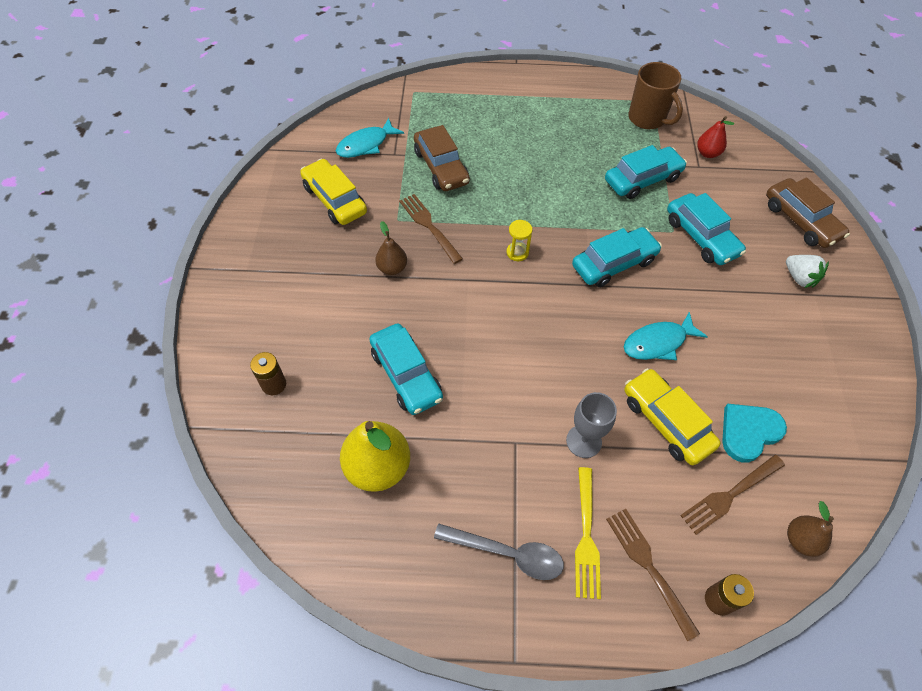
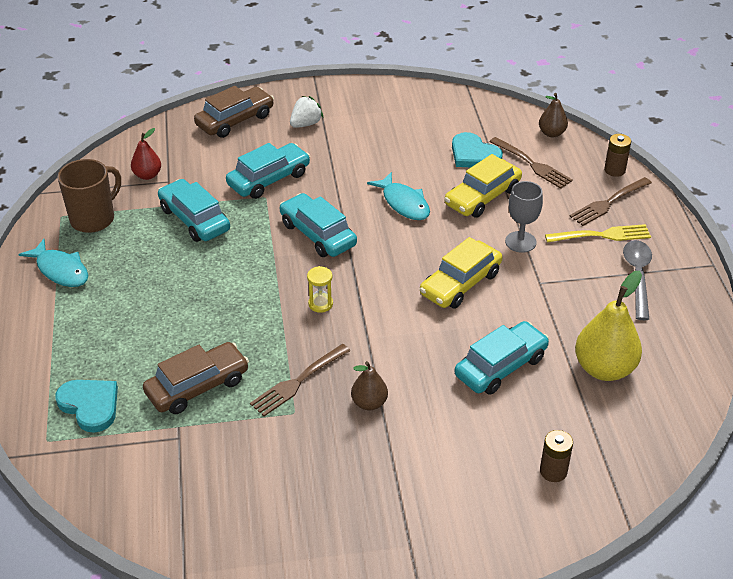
camera: 100 degrees left, 15 degrees down
(335, 200) = (272, 482): yellow car -> yellow car (460, 284)
(366, 145) = (164, 472): turquoise fish -> turquoise fish (60, 270)
(439, 112) = (90, 405): none -> turquoise heart

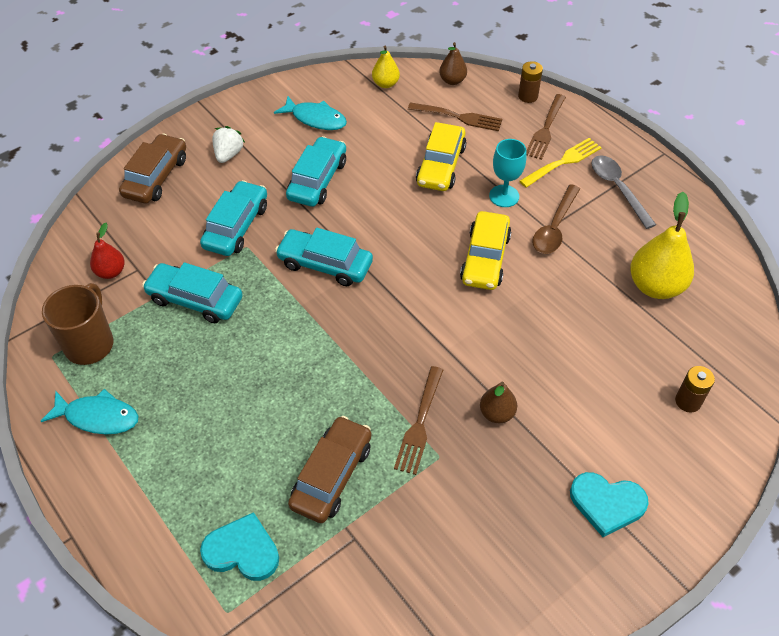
camera: 30 degrees left, 10 degrees up
(320, 304) = (380, 334): yellow hourglass -> none
(404, 203) = (378, 200): turquoise fish -> turquoise fish (315, 119)
(474, 154) = (403, 127): turquoise heart -> turquoise heart (607, 503)
(486, 115) = (385, 84): none -> yellow pear
(500, 366) = (576, 323): turquoise car -> turquoise car (317, 180)
(520, 242) = (504, 196): grey goblet -> turquoise goblet
(547, 284) = (554, 227): none -> brown spoon

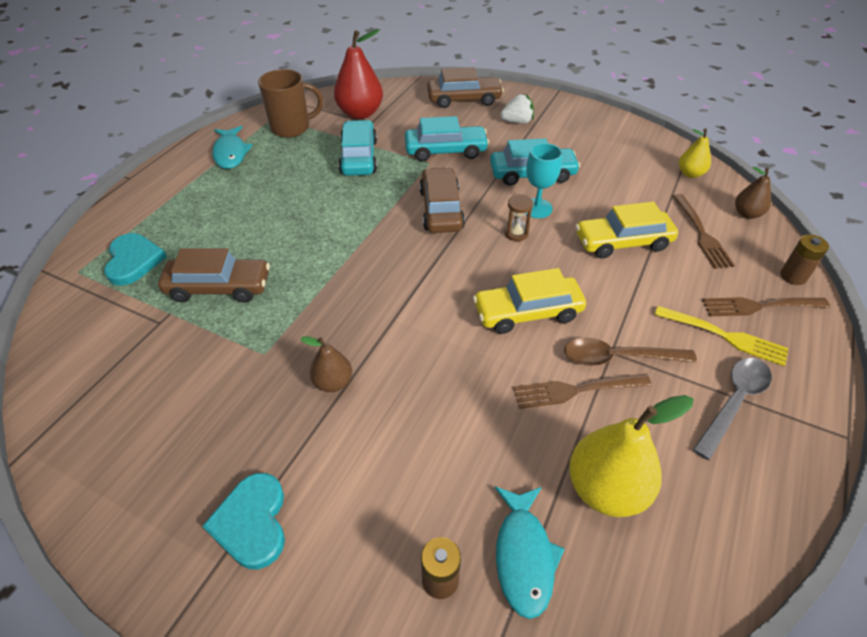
camera: 65 degrees right, 5 degrees down
(111, 272) = (360, 113): red pear -> red pear, size x1.81
(315, 119) = (602, 150): turquoise fish -> turquoise fish (524, 556)
(325, 264) = (441, 209): turquoise car -> brown car
(390, 226) = (516, 233): none -> brown hourglass
(419, 423) = (297, 327): brown fork -> brown fork (576, 390)
(504, 196) = (625, 301): turquoise goblet -> turquoise goblet (536, 208)

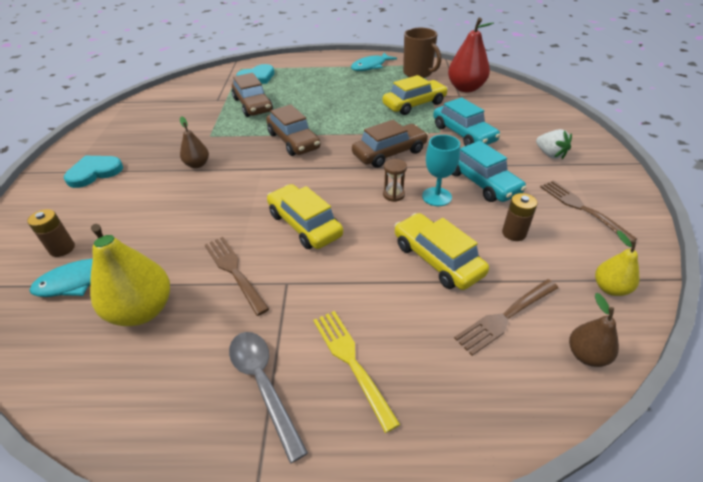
camera: 65 degrees right, 5 degrees down
(359, 157) = (414, 104): turquoise car -> yellow car
(464, 99) = (545, 121): brown car -> brown car (293, 141)
(618, 357) = (282, 288): brown spoon -> none
(724, 336) = (352, 362): yellow fork -> yellow fork turned 150 degrees clockwise
(734, 402) = (263, 384): grey spoon -> grey spoon turned 135 degrees counterclockwise
(760, 306) = (421, 391): brown fork -> brown fork (582, 208)
(793, 276) = (502, 421): brown battery -> brown battery (514, 233)

